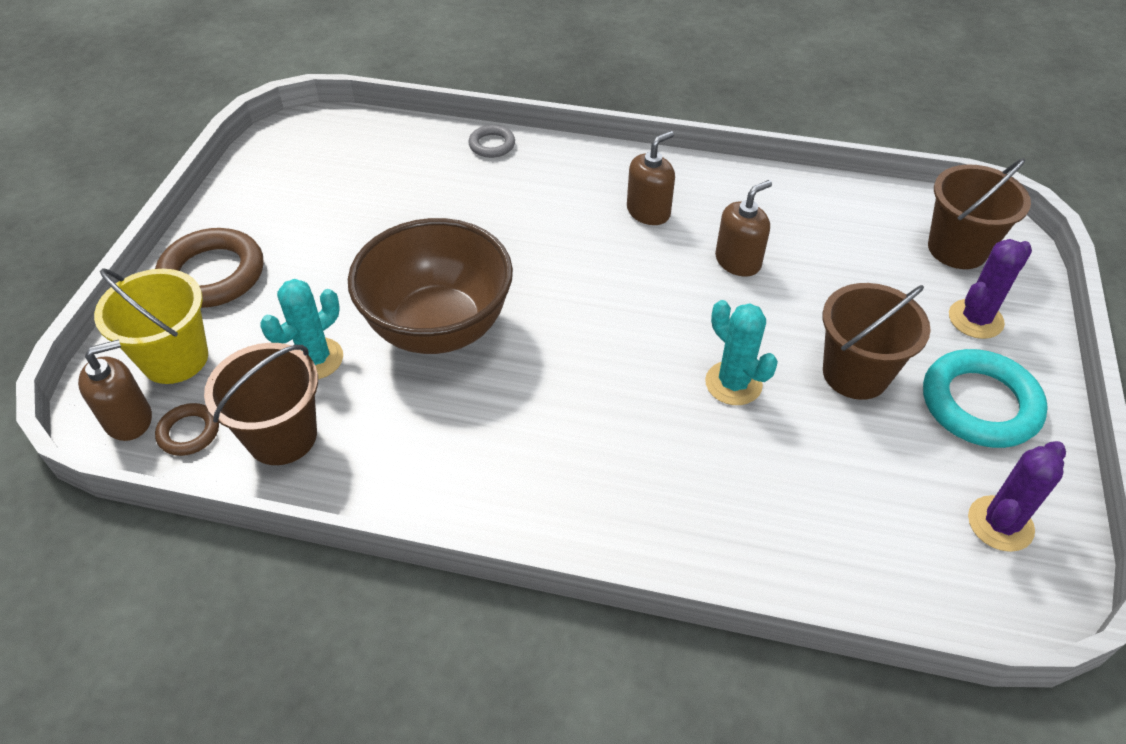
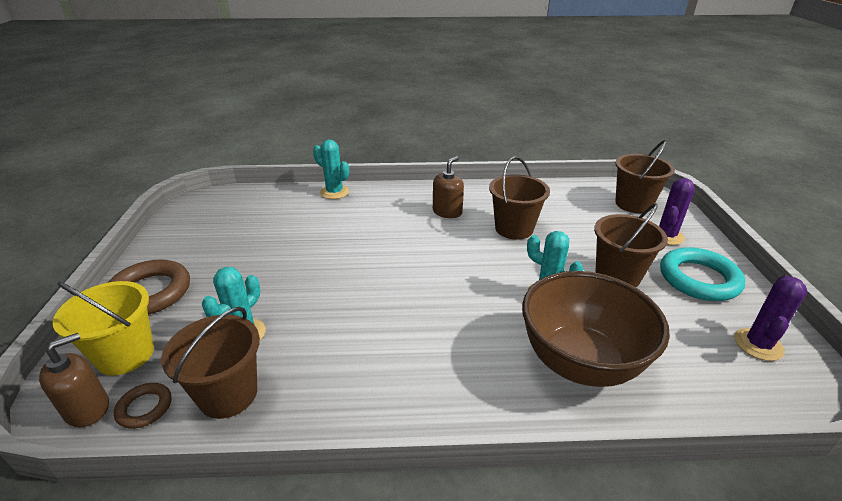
camera: 15 degrees left, 15 degrees down
(438, 328) = (332, 298): brown bowl -> brown bowl (580, 362)
(492, 145) = (334, 192): grey ring -> turquoise cactus
(738, 261) = (514, 228): brown soap dispenser -> brown bucket

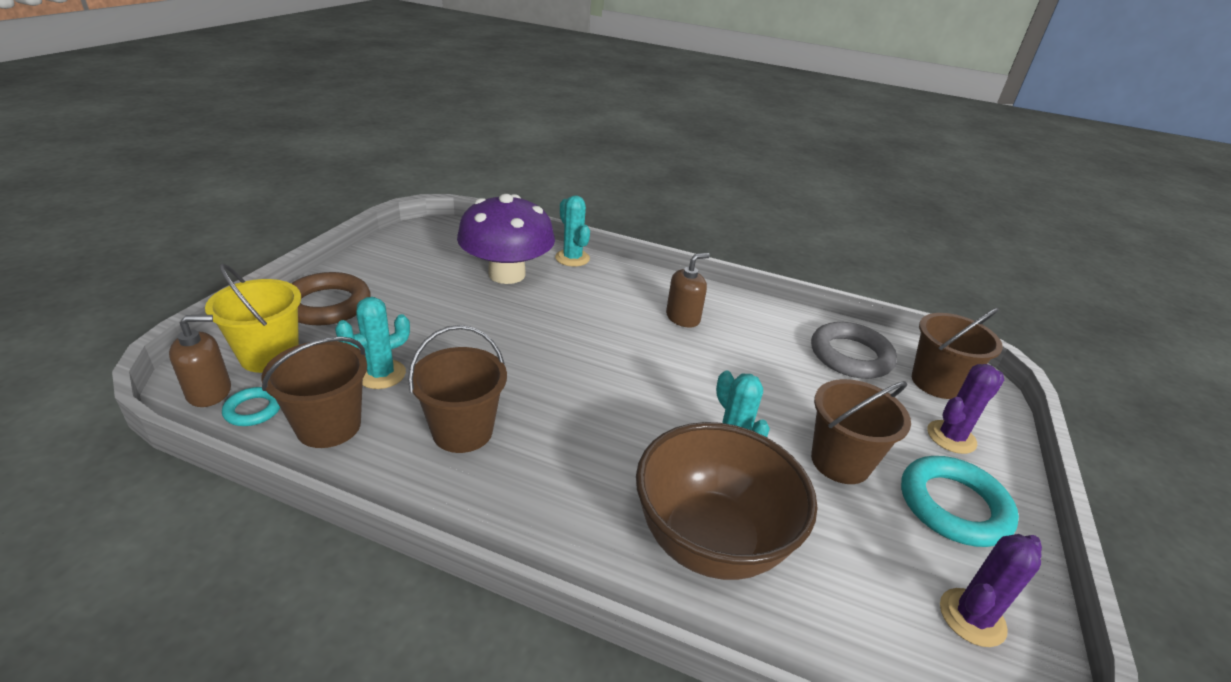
camera: 20 degrees right, 0 degrees up
(145, 408) = (253, 410): brown ring -> turquoise ring
(291, 219) = (507, 274): none -> purple mushroom
(514, 228) = (749, 362): brown bucket -> brown bucket (462, 431)
(572, 203) = (850, 356): none -> grey ring

